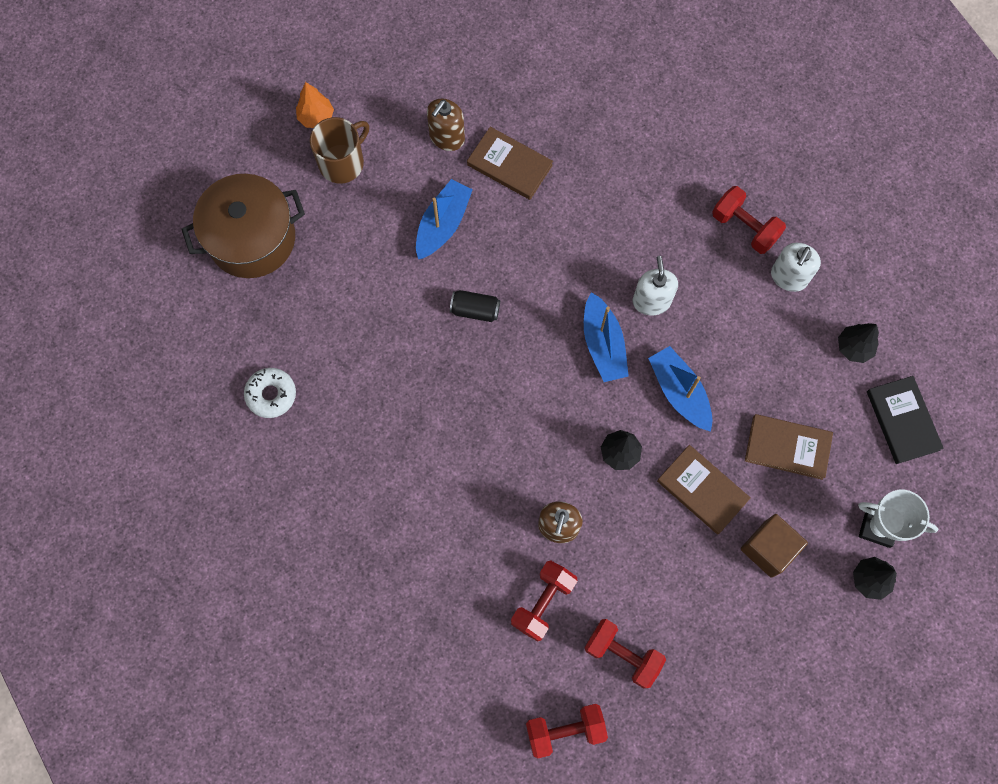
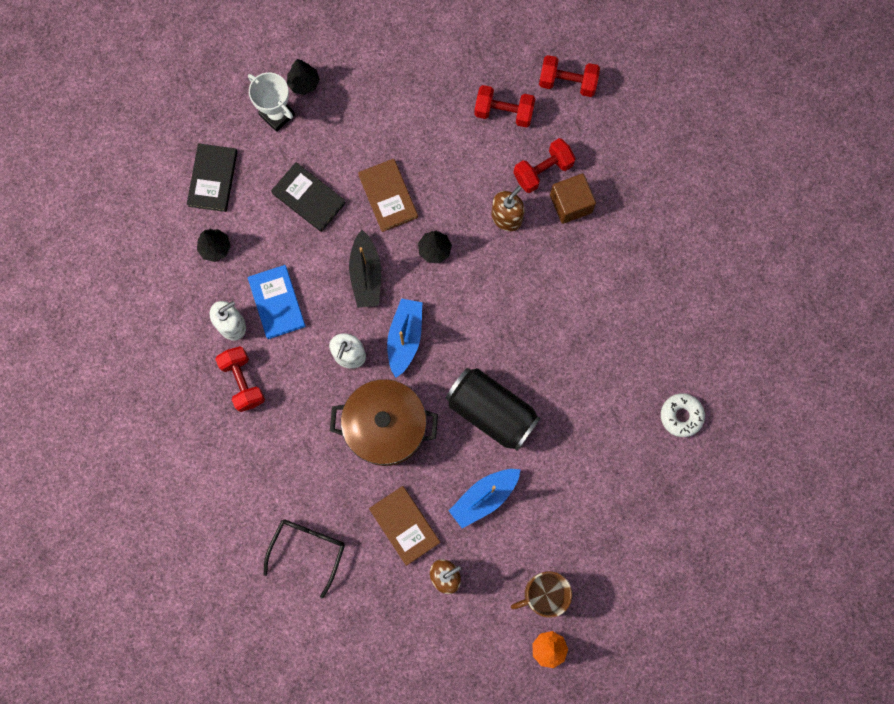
camera: 155 degrees left, 5 degrees up
(252, 238) = (647, 558): brown pot -> brown pot (385, 427)
(475, 310) = (491, 412): black can -> black can, size x2.13
(592, 104) = (308, 550): none -> black glasses
(622, 654) = (504, 112): red dumbbell -> red dumbbell turned 45 degrees counterclockwise
(679, 392) = (366, 275): blue boat -> black boat
(756, 320) = (277, 302): none -> blue book
(768, 549) = (363, 135): brown cube -> brown cube (571, 204)
(787, 447) = (309, 198): brown book -> black book

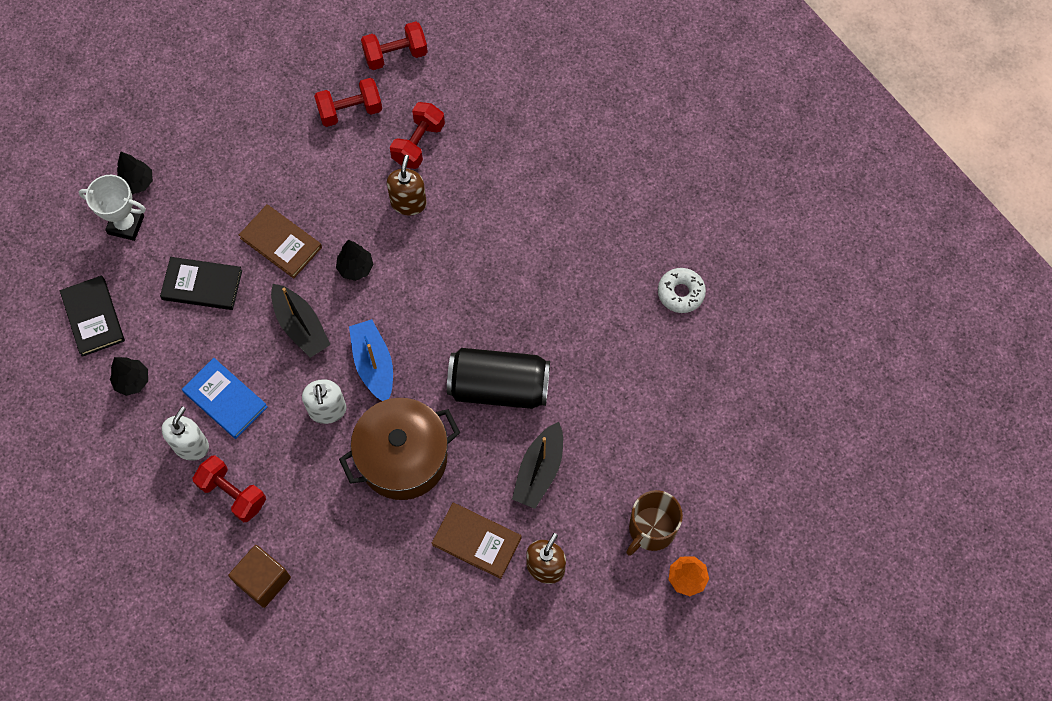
camera: 30 degrees left, 10 degrees down
(308, 550) = (393, 620): black glasses -> none
(484, 497) = (539, 471): blue boat -> black boat
(571, 204) = (462, 159): brown cube -> brown cube (263, 580)

